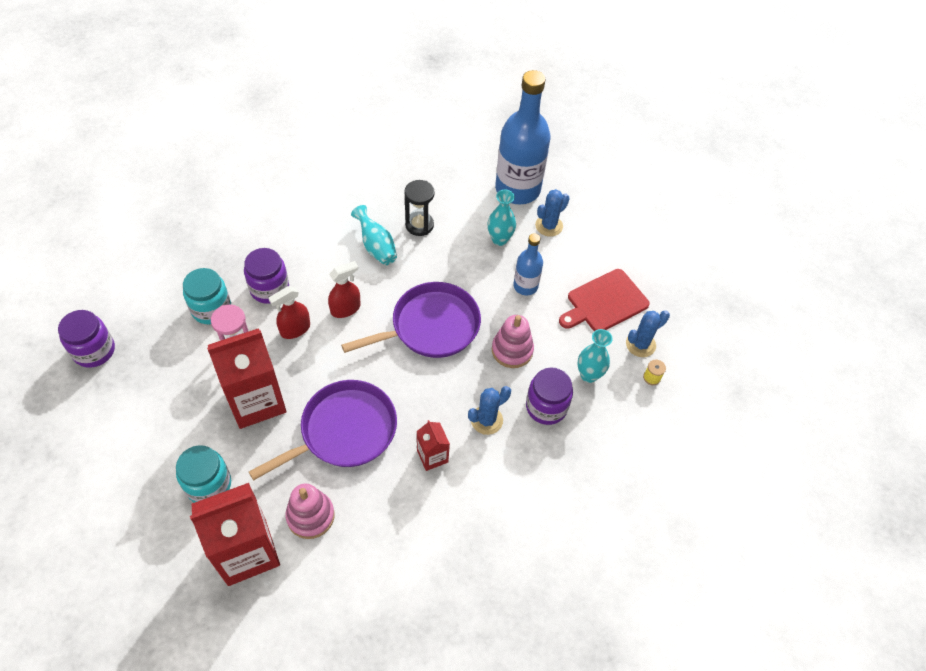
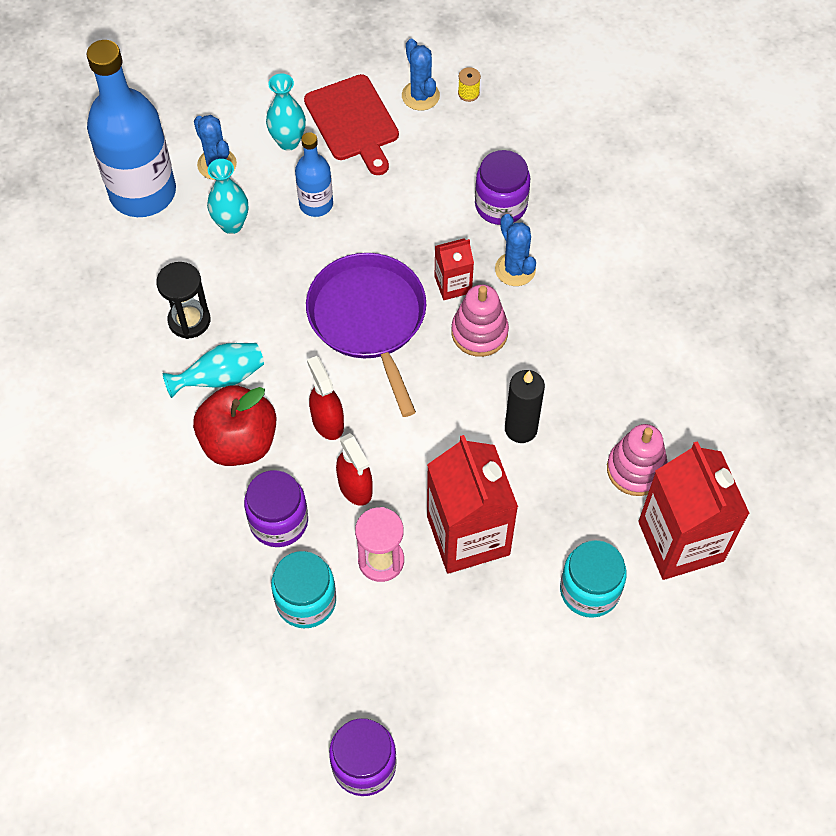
camera: 80 degrees left, 5 degrees up
(328, 261) = (239, 442): none -> red apple
(344, 431) = (521, 429): purple pan -> black candle
(432, 456) = (561, 332): red carton -> red carton (453, 284)
(512, 350) = (416, 231): pink stacking toy -> pink stacking toy (479, 332)
(589, 375) = (459, 155): turquoise vase -> turquoise vase (288, 141)

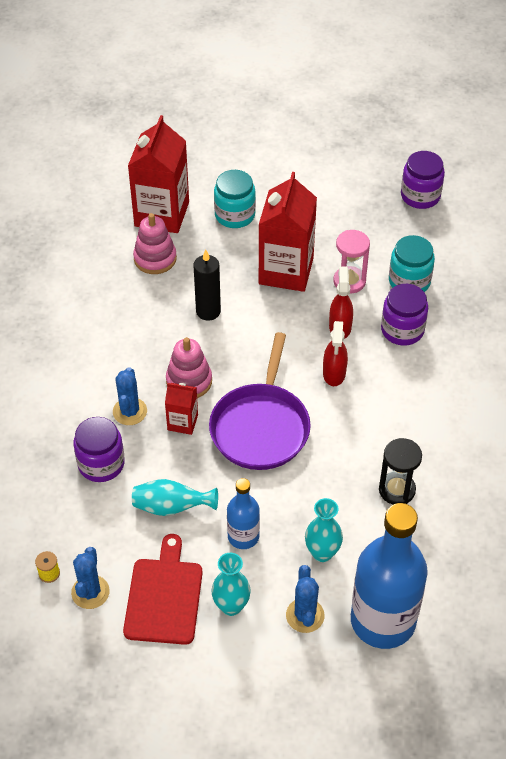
camera: 150 degrees left, 10 degrees down
(221, 378) = (394, 436): turquoise vase -> turquoise vase (171, 507)
(239, 442) = (403, 388): red apple -> none

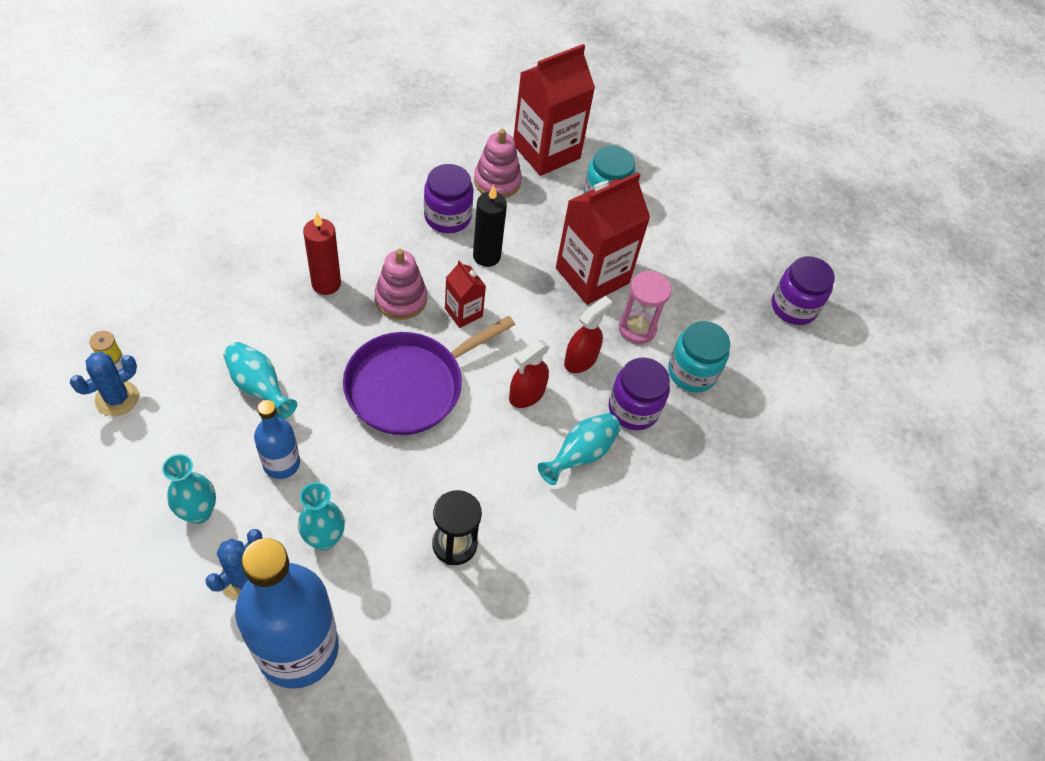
camera: 35 degrees right, 5 degrees up
(101, 464) = (253, 306): purple jar -> purple jar (447, 217)
(130, 411) = (326, 284): blue cactus -> red candle
(164, 596) = (162, 454): red cutting board -> none
(182, 422) = (354, 327): red carton -> red carton (463, 312)
(404, 381) = (580, 454): none -> turquoise vase

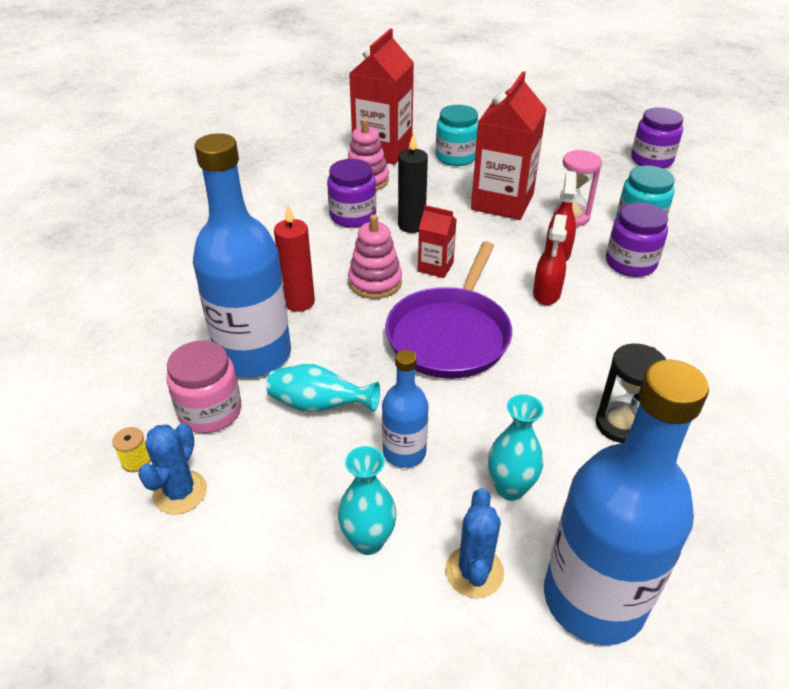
camera: 25 degrees left, 15 degrees down
(184, 345) = (210, 411): none -> pink jar
(252, 314) = (254, 354): none -> blue bottle
(580, 454) = (632, 310): turquoise vase -> none

